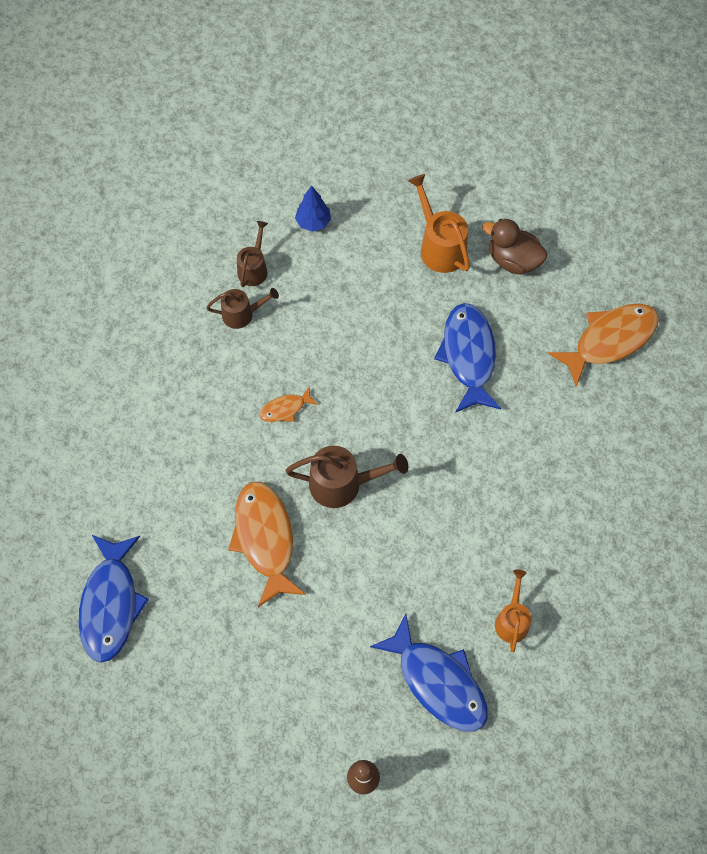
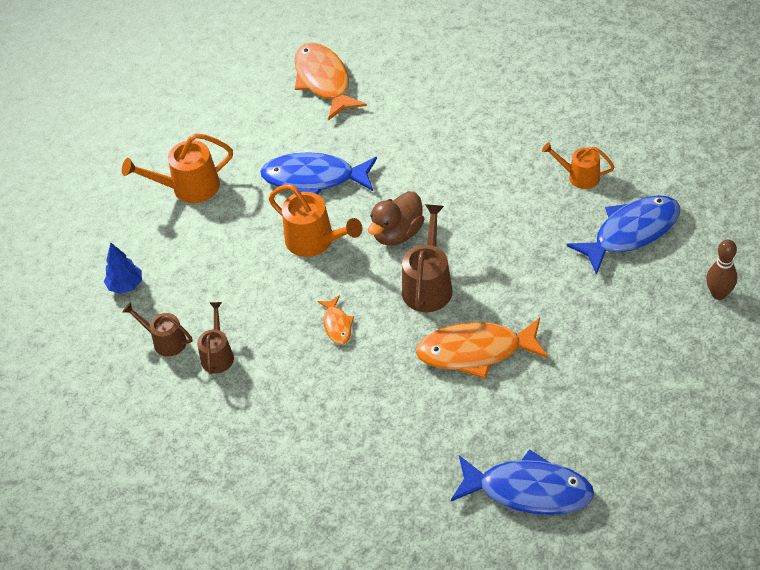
camera: 75 degrees left, 15 degrees down
(386, 372) = (315, 241): none -> orange watering can
(513, 260) = (221, 136): brown duck -> brown duck (397, 233)

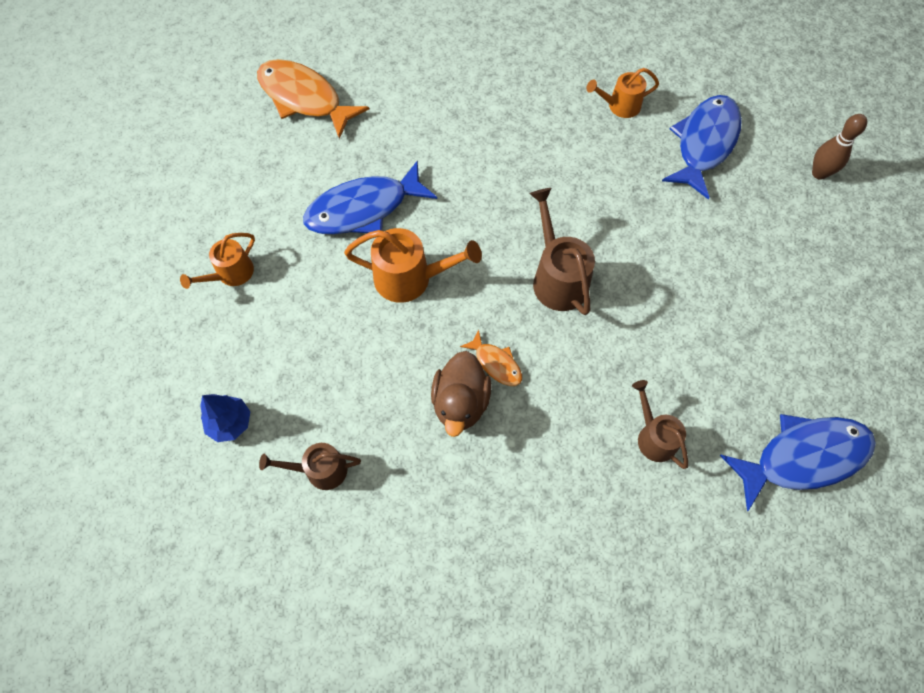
camera: 35 degrees left, 15 degrees up
(188, 188) = (231, 274): orange watering can -> orange watering can, size x0.64
(218, 354) = (390, 458): brown watering can -> brown watering can (653, 436)
(397, 233) = (489, 234): brown duck -> brown duck (460, 402)
(475, 351) = (651, 329): orange fish -> none

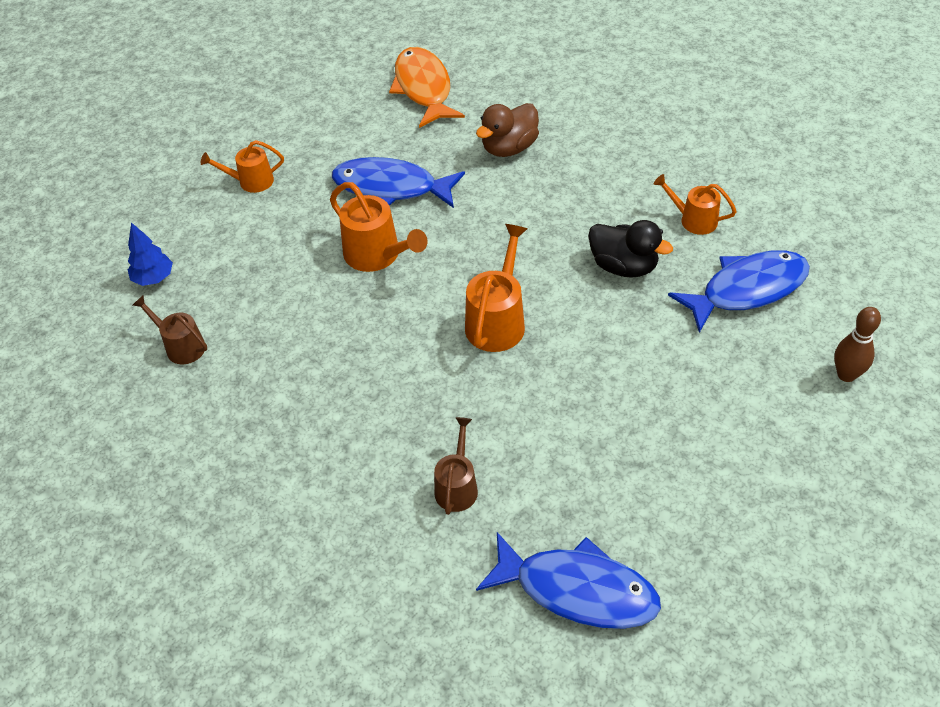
camera: 40 degrees right, 15 degrees down
(460, 402) = (326, 364): brown duck -> brown duck (509, 148)
(496, 363) = (382, 353): orange fish -> none
(557, 277) = (498, 320): brown watering can -> orange watering can
(606, 175) = (623, 266): none -> black duck

